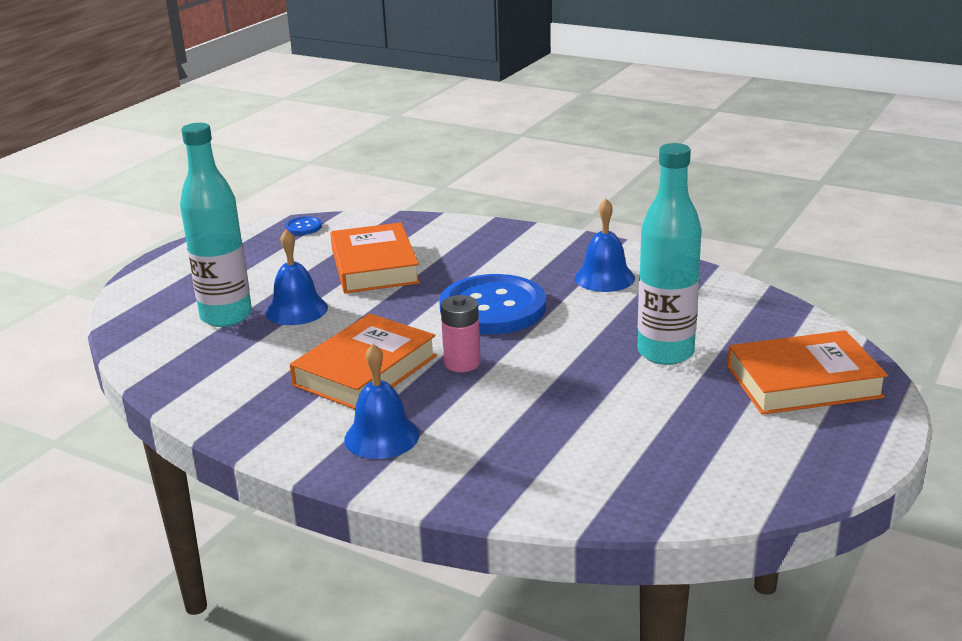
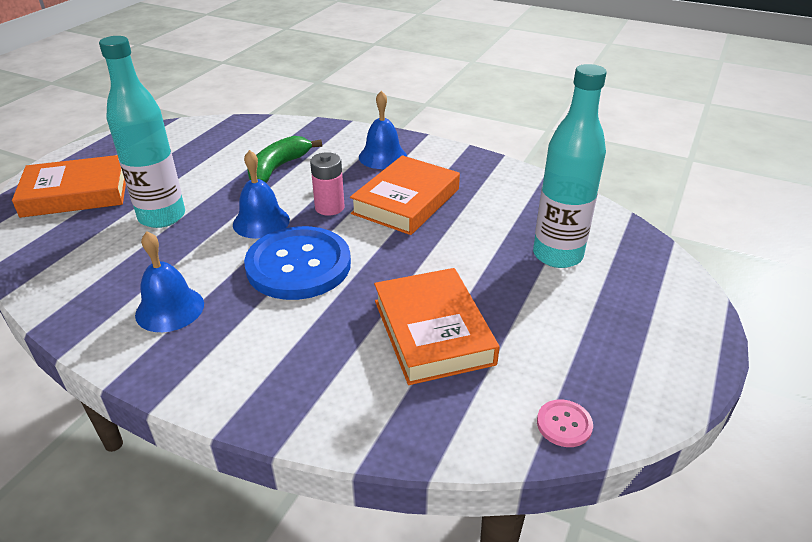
camera: 175 degrees right, 10 degrees up
(296, 310) = (492, 263): blue bell -> blue bell (261, 222)
(303, 227) = (564, 424): blue button -> pink button
(539, 418) = (278, 168): none -> green banana

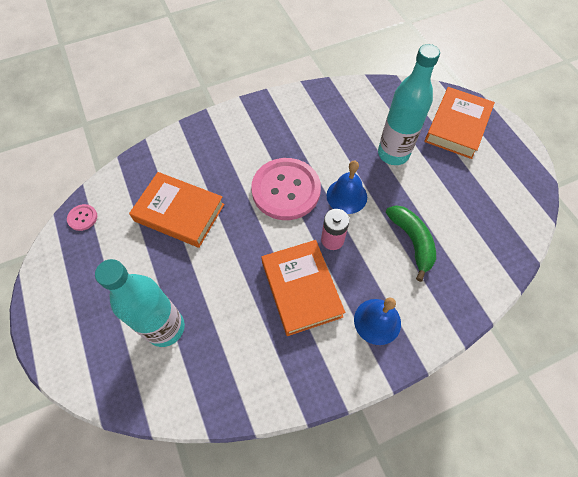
camera: 130 degrees right, 25 degrees up
(170, 309) = (299, 125): blue bell -> none
(298, 265) = (286, 190): blue button -> pink button

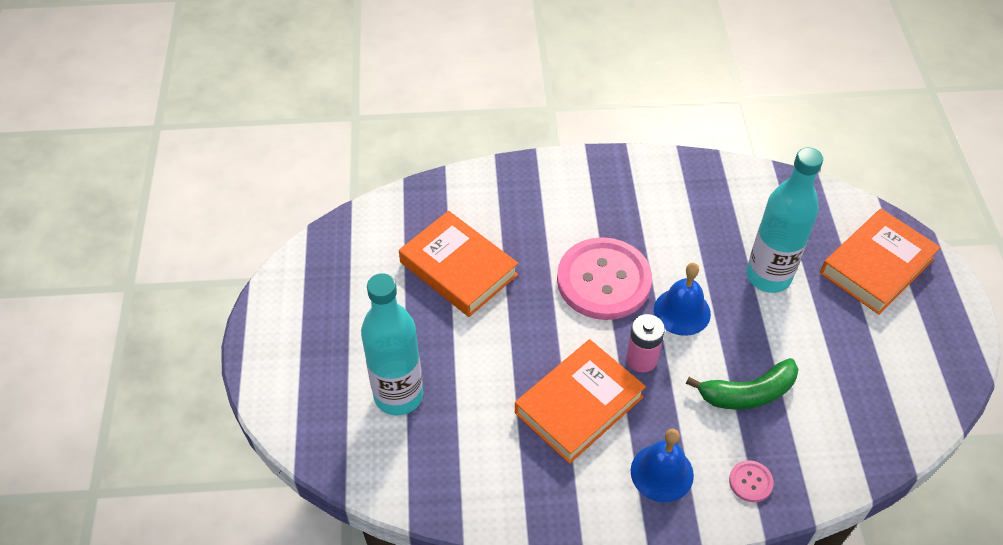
camera: 20 degrees right, 10 degrees down
(82, 218) = (340, 240): pink button -> pink button (750, 482)
(301, 289) = (579, 405): orange book -> orange book turned 45 degrees clockwise
(412, 241) = (748, 393): green banana -> green banana turned 75 degrees clockwise

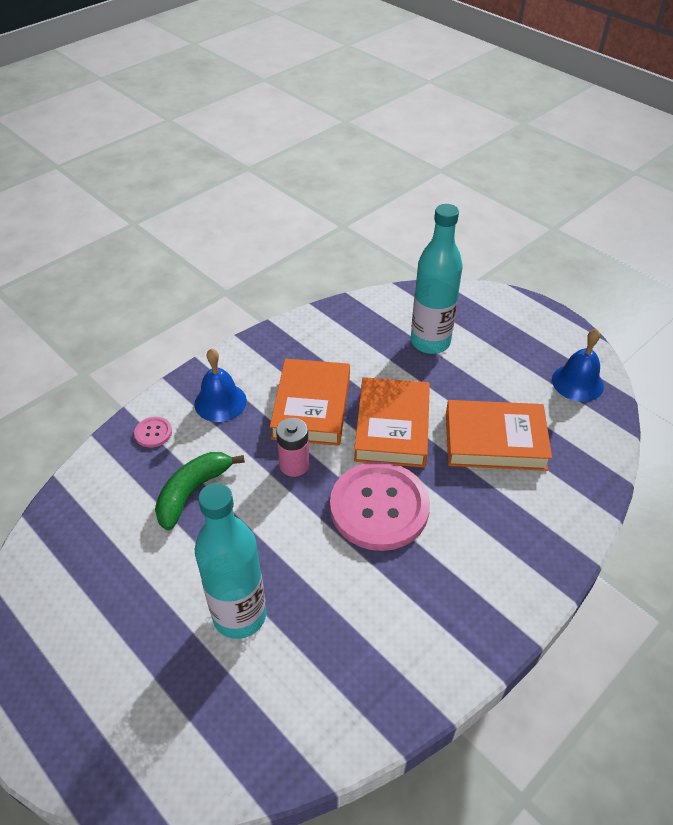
camera: 140 degrees right, 5 degrees down
(682, 311) = (293, 525): blue bell -> blue bell (577, 382)
(876, 266) = (132, 712): orange book -> orange book (392, 427)

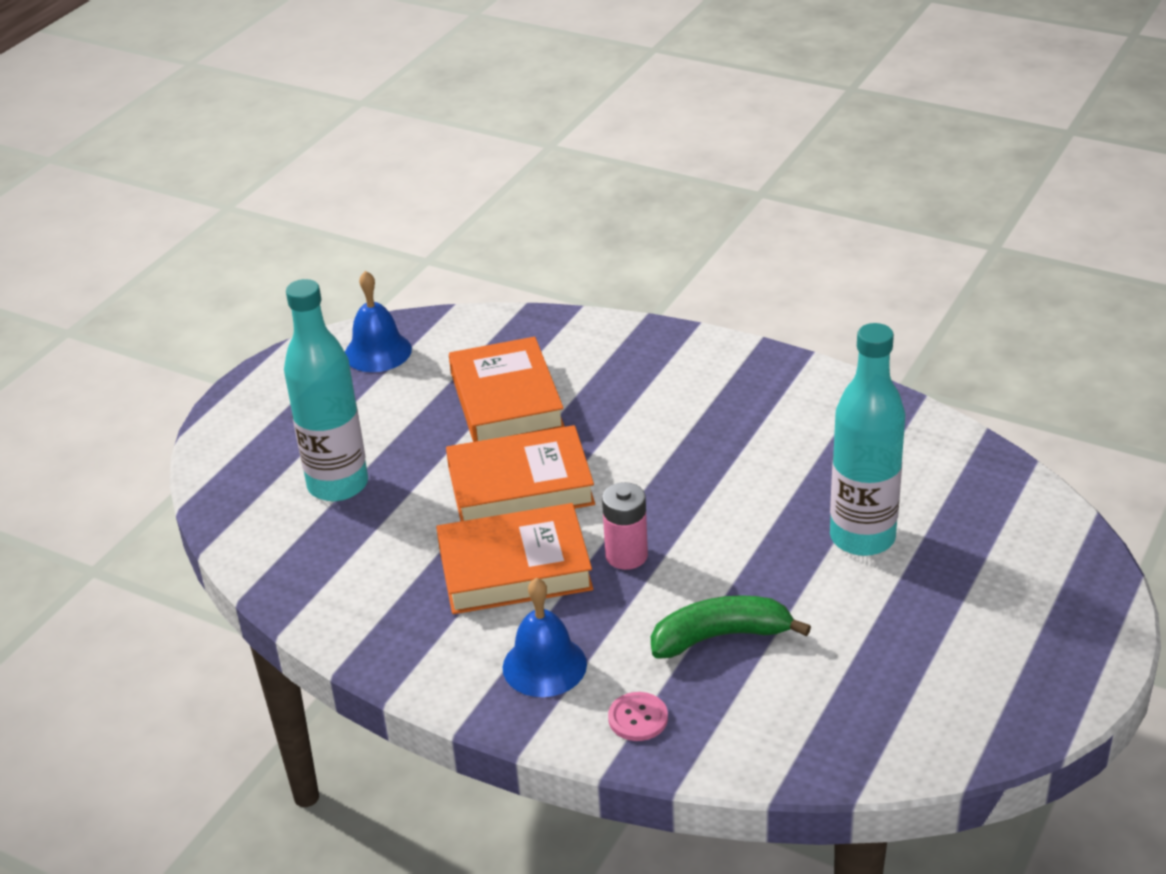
camera: 105 degrees left, 10 degrees down
(192, 492) = (720, 636): green banana -> green banana turned 150 degrees clockwise
(379, 507) = (656, 468): pink button -> none

